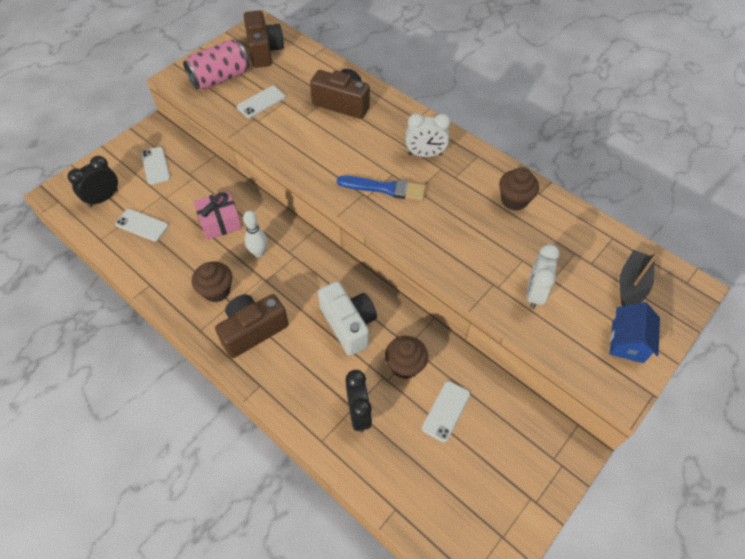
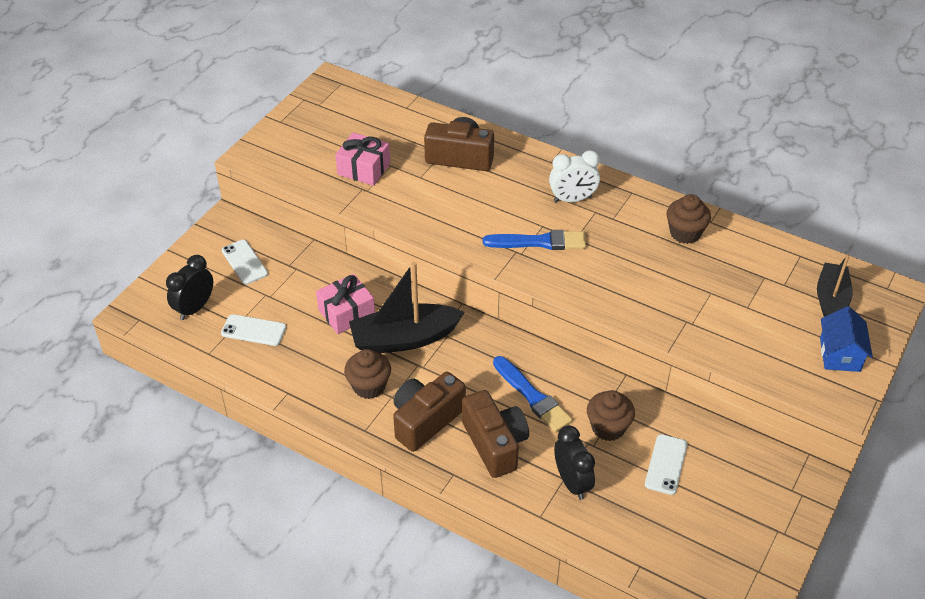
camera: 10 degrees left, 10 degrees down
(220, 78) = (305, 149): pink can -> none
(259, 253) = (404, 339): white bowling pin -> black boat
(261, 102) = (364, 169): white phone -> pink gift
(264, 51) = (346, 110): brown camera -> brown camera (495, 444)
(348, 324) = (532, 396): white camera -> blue brush
(534, 293) = (732, 323): white clock -> none

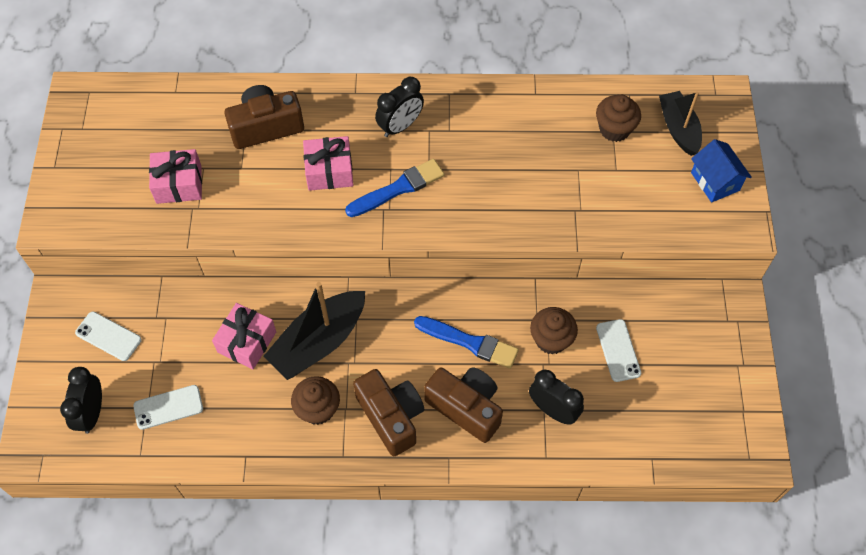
camera: 30 degrees left, 15 degrees up
(426, 420) = (391, 416): brown camera -> brown camera turned 135 degrees clockwise
(490, 207) = (329, 171): none -> pink gift
(572, 199) = (400, 126): white clock -> black clock
(685, 233) = (521, 116): brown cupcake -> brown cupcake (614, 129)

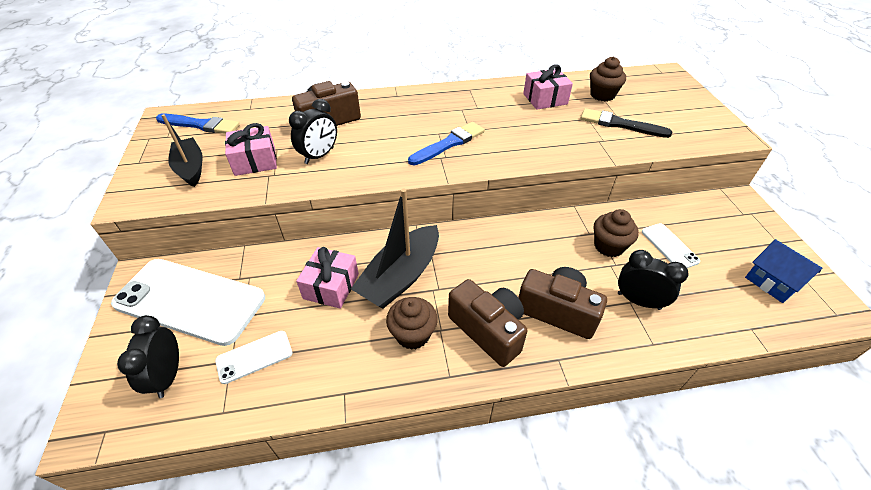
camera: 10 degrees left, 15 degrees down
(108, 336) = (190, 300): white phone -> white phone, size x2.20
(329, 171) = (387, 140): pink gift -> pink gift (545, 99)
(400, 126) = (438, 109): black clock -> black clock (319, 156)
(469, 342) = (539, 258): blue brush -> blue brush (201, 125)
(612, 186) = (620, 124): none -> black brush
(678, 128) = (648, 90): black boat -> black boat (191, 168)
(715, 181) = (695, 114): blue house -> blue house (772, 282)

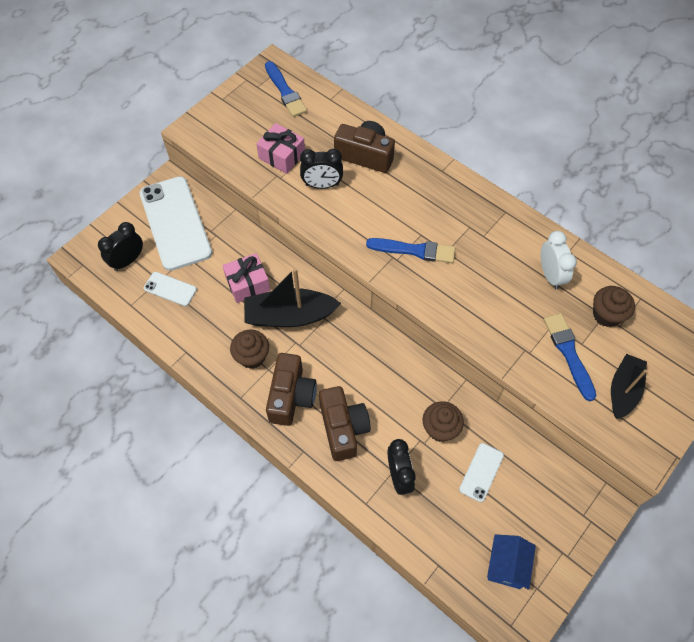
camera: 50 degrees right, 15 degrees up
(191, 168) = (243, 130): black boat -> black boat (623, 390)
(545, 99) = (550, 275): pink gift -> white clock
(620, 124) = (568, 353): black brush -> blue brush

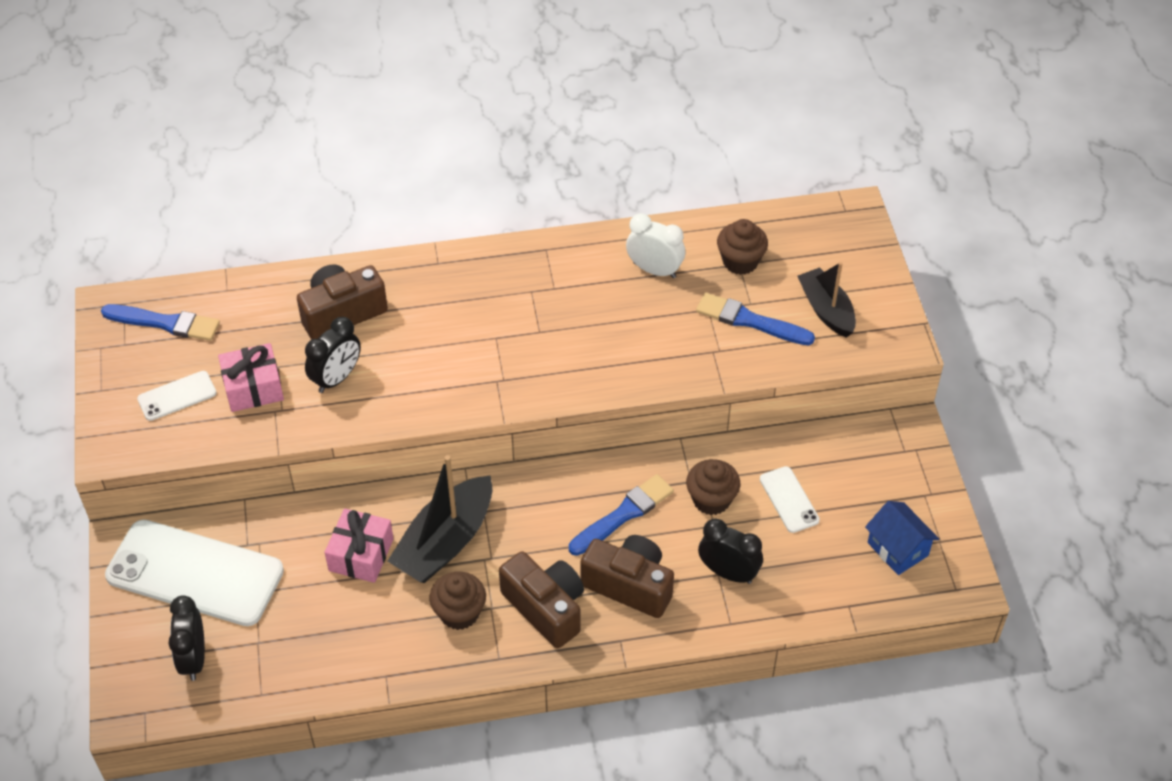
camera: 50 degrees left, 10 degrees down
(170, 289) = (283, 638): white phone -> white phone (177, 396)
(414, 250) = (509, 357): blue brush -> blue brush (623, 514)

